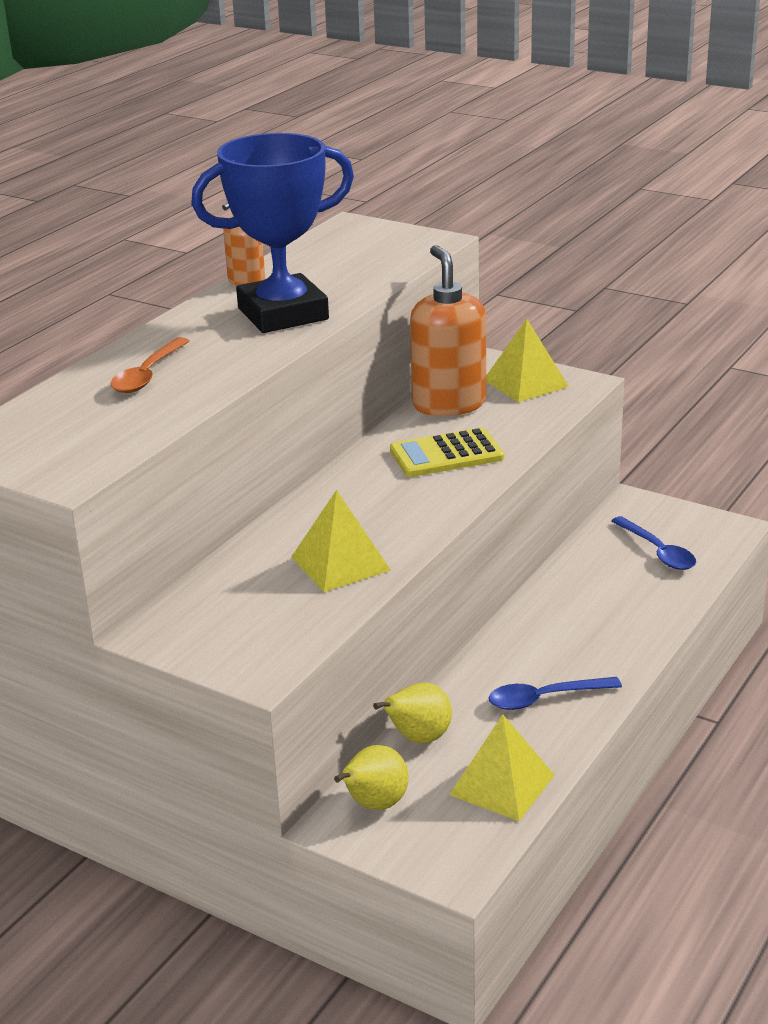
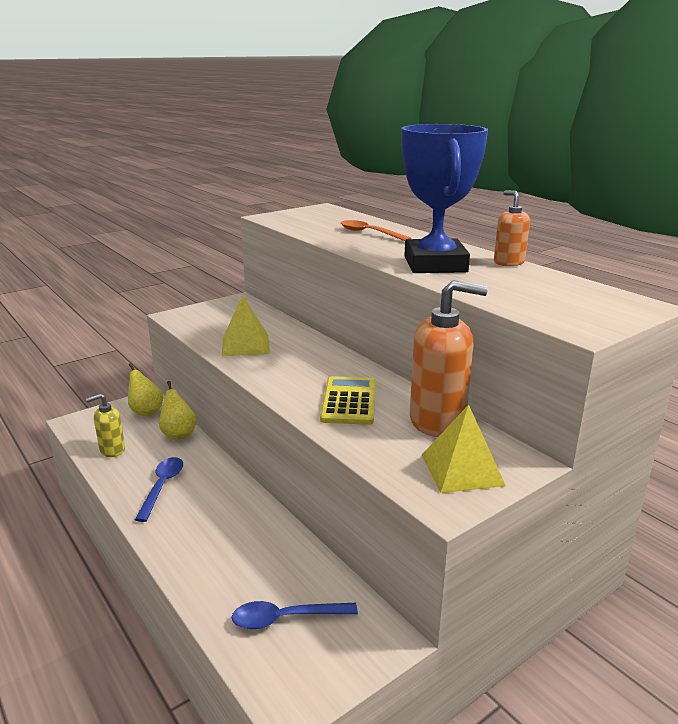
camera: 110 degrees right, 5 degrees down
(502, 785) = (112, 450): yellow pyramid -> yellow soap dispenser

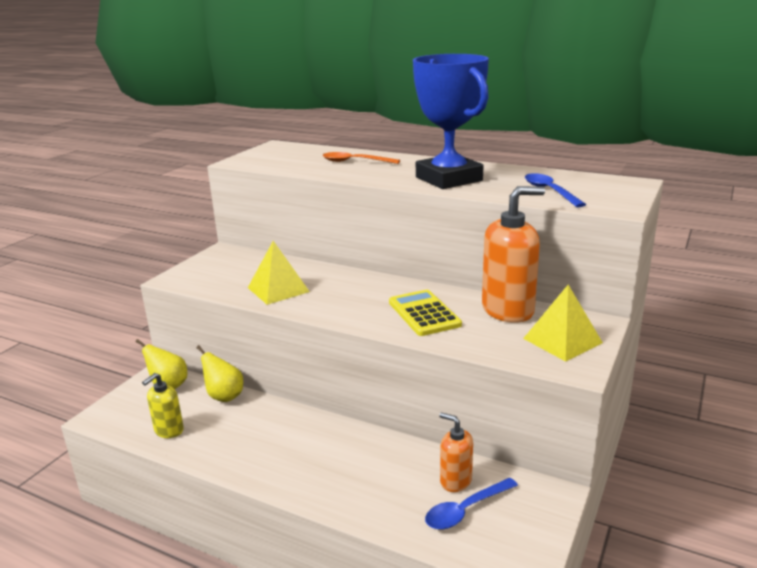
camera: 25 degrees left, 0 degrees up
(162, 486) = (254, 446): blue spoon -> blue spoon (549, 191)
(508, 262) = (501, 167): orange soap dispenser -> orange soap dispenser (455, 481)

